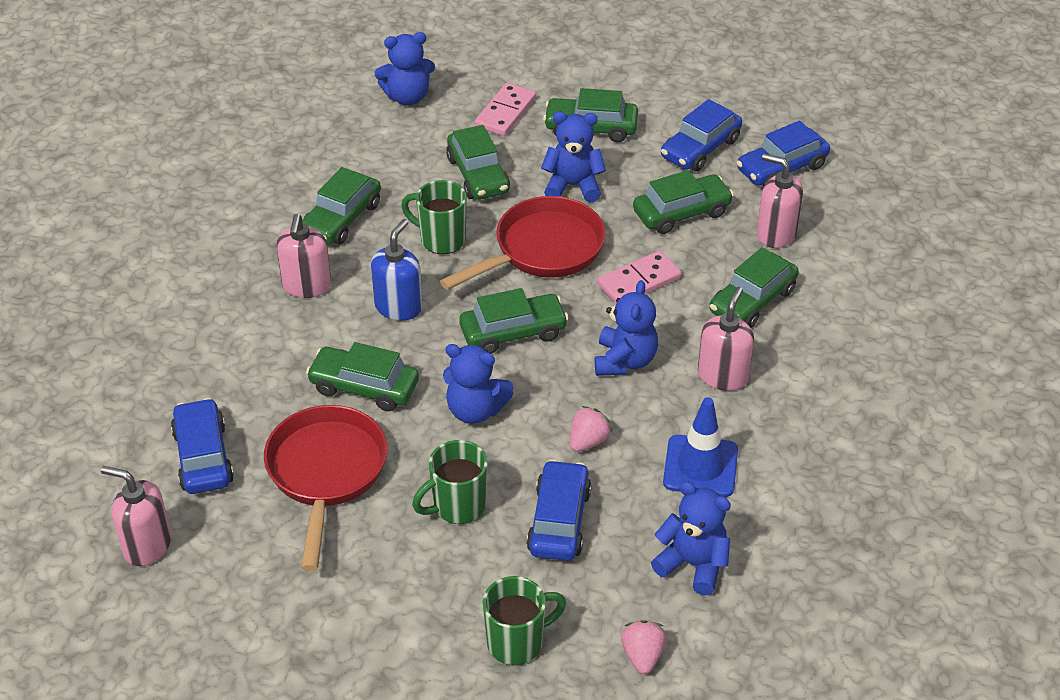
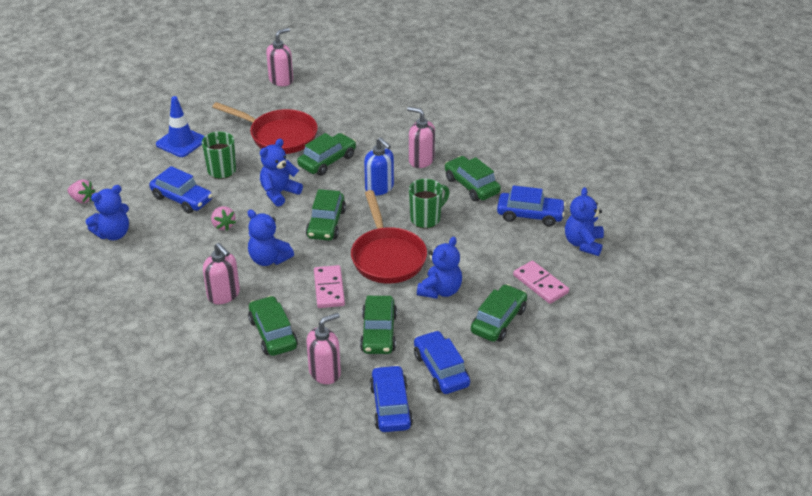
camera: 115 degrees right, 5 degrees down
(203, 457) = (321, 104): blue car -> blue car (530, 215)
(478, 175) = (479, 251): green car -> none
(517, 642) = (128, 165): green mug -> none
(700, 466) = (169, 260): blue traffic cone -> blue traffic cone (181, 142)

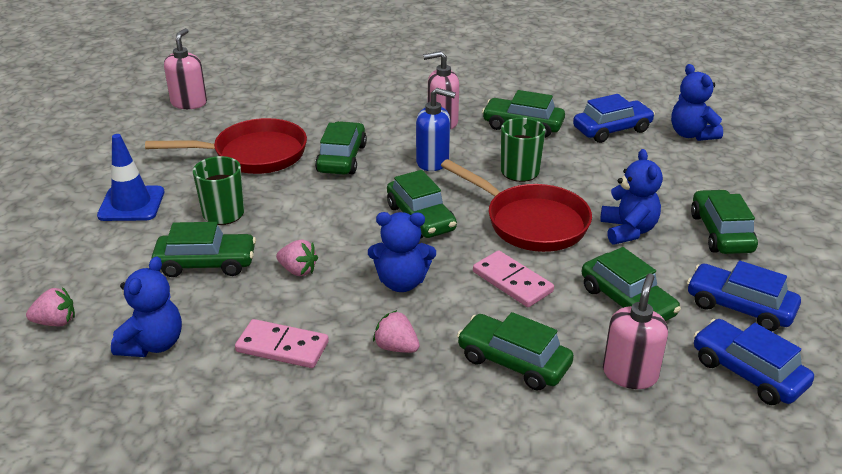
camera: 35 degrees left, 5 degrees down
(182, 199) = (206, 263): blue car -> green car
(224, 295) = (396, 347): pink soap dispenser -> pink strawberry
(279, 193) = (326, 209): blue teddy bear -> none
(540, 284) = (708, 183): pink domino -> pink domino (282, 347)

